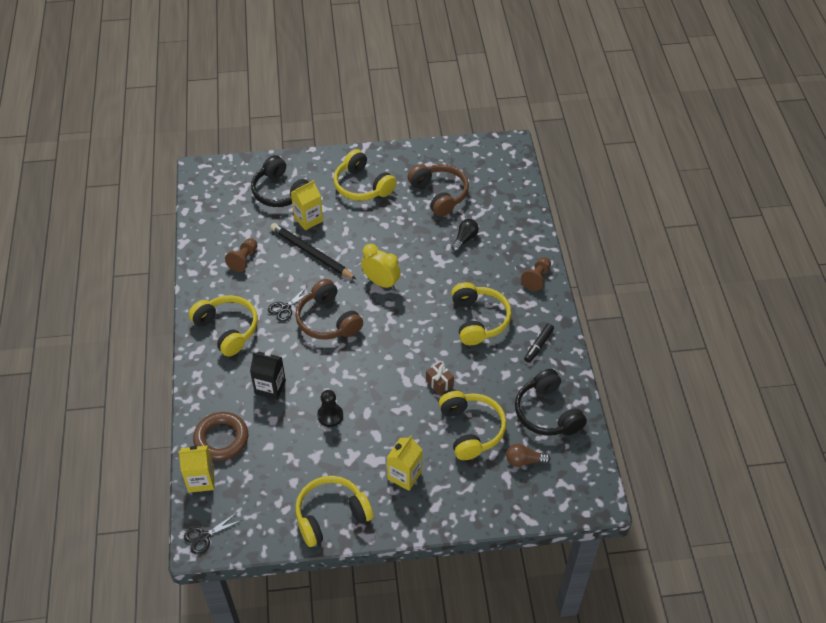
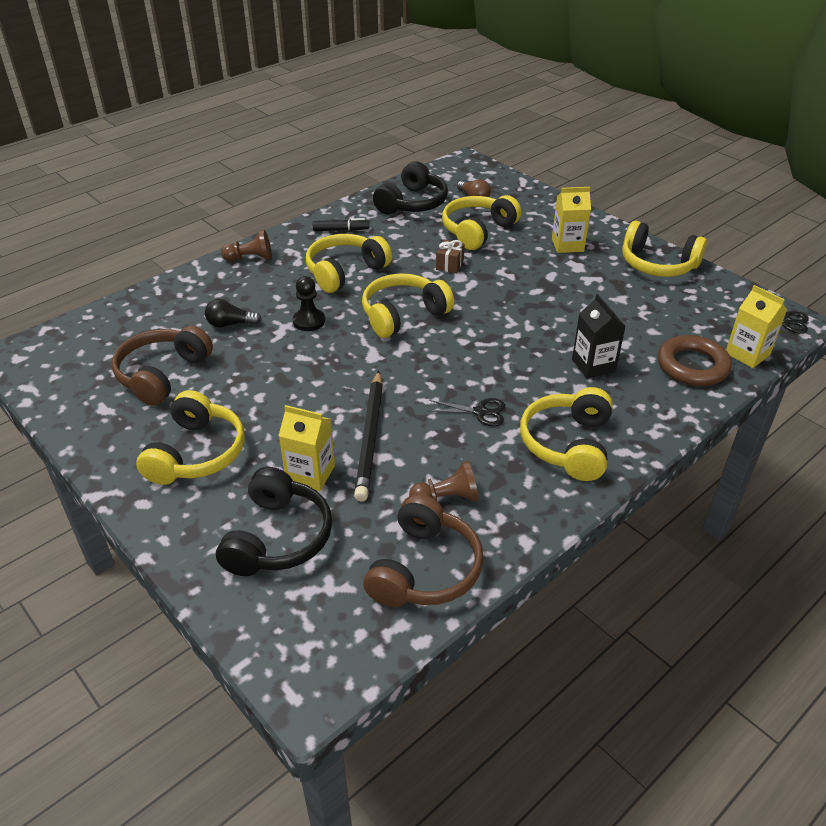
camera: 125 degrees left, 10 degrees down
(327, 320) = (459, 369): brown headphones -> brown headphones (424, 569)
(330, 416) = (569, 310): black pawn -> black pawn (309, 321)
(381, 282) = (360, 356): yellow clock -> none
(403, 324) = (403, 315): none -> yellow headphones

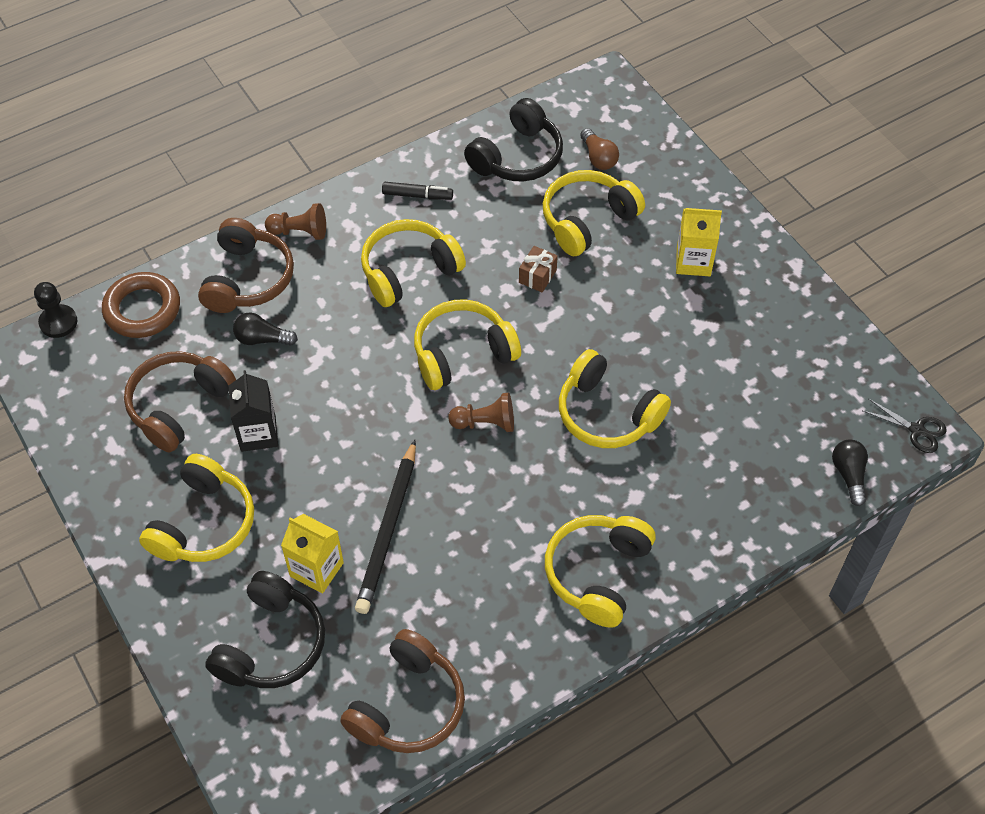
camera: 10 degrees right, 15 degrees up
(212, 289) = (248, 279): none -> brown headphones
(309, 321) = (352, 347): black pawn -> black pawn (58, 322)
(447, 498) = (450, 623): brown pawn -> brown pawn (485, 423)
(480, 412) = (515, 514): black scissors -> none
(593, 365) = (662, 465): black carton -> black carton (258, 433)
(657, 264) = (795, 312): yellow headphones -> yellow headphones (607, 413)
(692, 366) = (777, 483): brown ring -> brown ring (142, 309)
(747, 354) = (849, 475): yellow carton -> black light bulb

